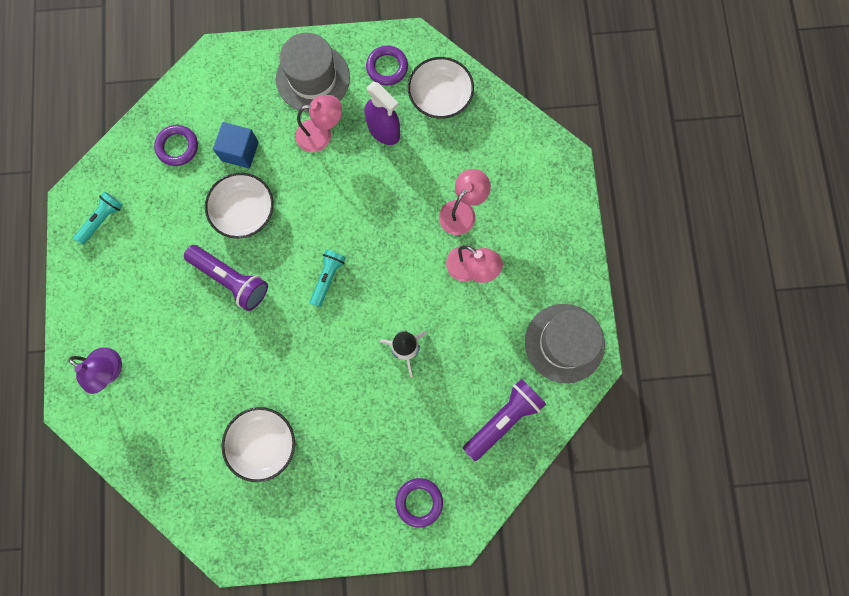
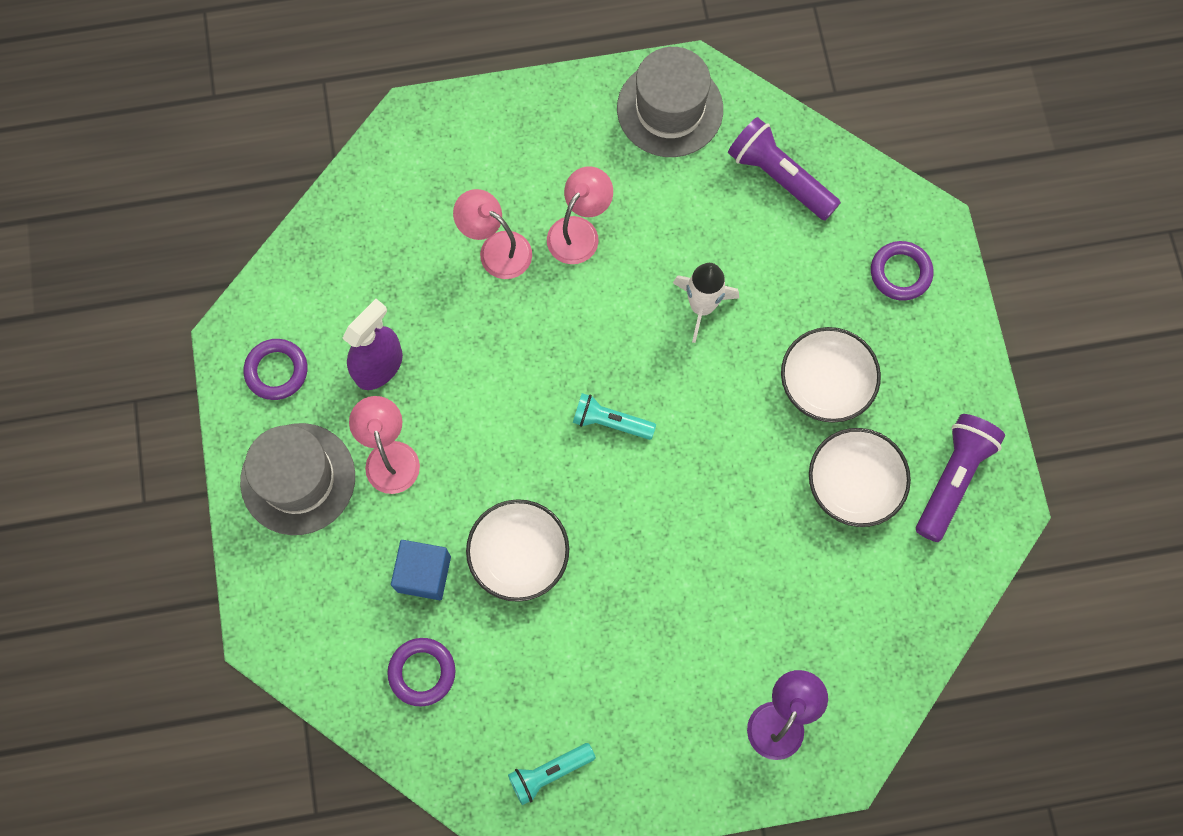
camera: 95 degrees left, 5 degrees down
(102, 220) = (549, 772): turquoise flashlight -> turquoise flashlight turned 60 degrees counterclockwise
(231, 279) = (625, 560): purple flashlight -> purple flashlight (952, 479)
(440, 96) = (321, 292): white bowl -> white bowl (826, 382)

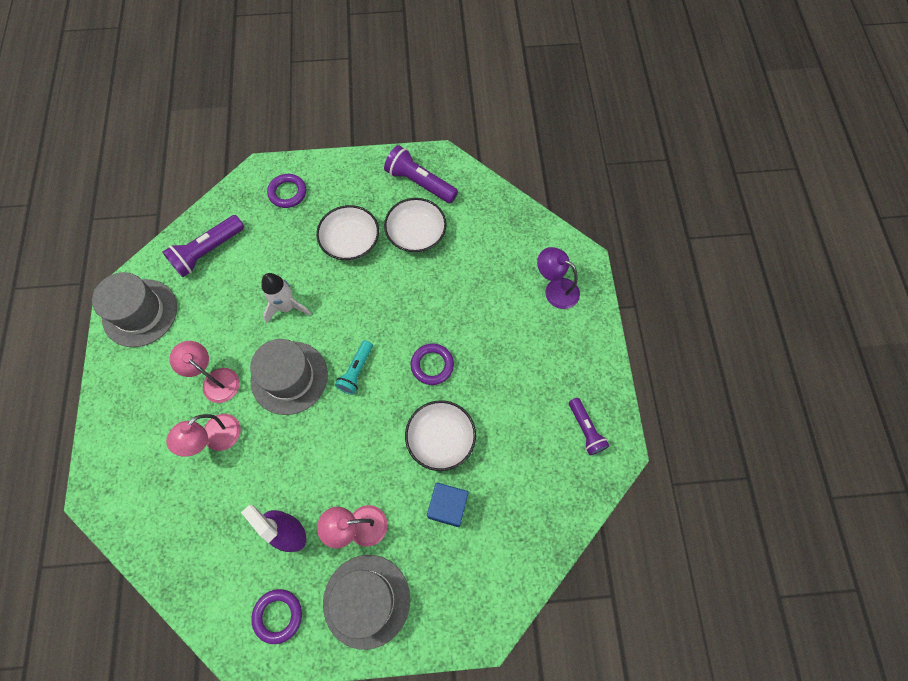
camera: 85 degrees left, 5 degrees down
(422, 672) = (516, 511): purple ring -> purple ring (432, 365)
(549, 772) = (585, 429): turquoise flashlight -> purple flashlight
(592, 329) = (289, 377): none -> grey hat

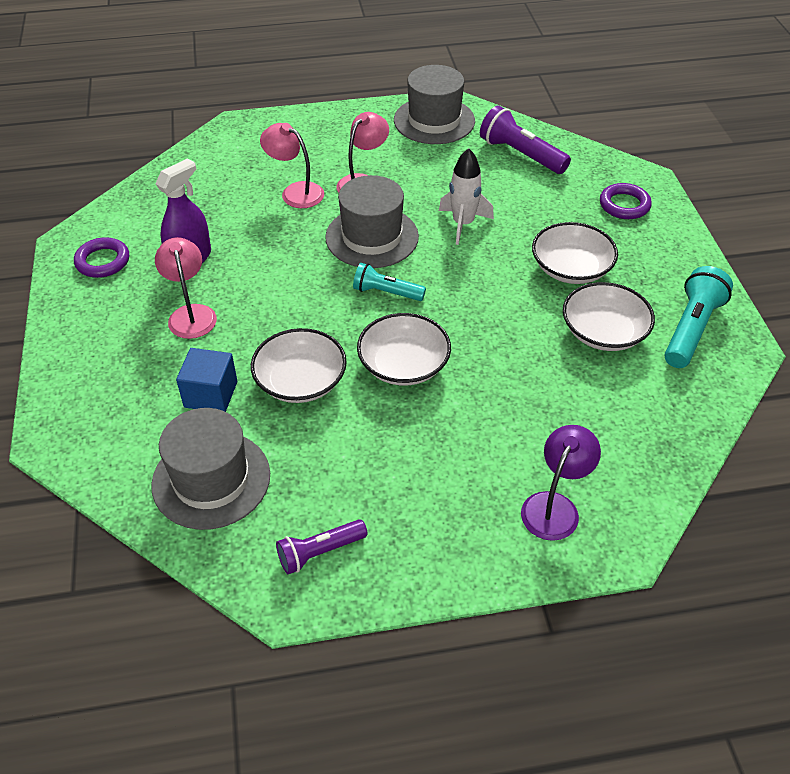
camera: 85 degrees right, 20 degrees down
(366, 600) = (107, 329): grey hat -> grey hat (211, 479)
(420, 183) = (691, 329): purple flashlight -> turquoise flashlight
(432, 365) = (403, 364): purple ring -> white bowl

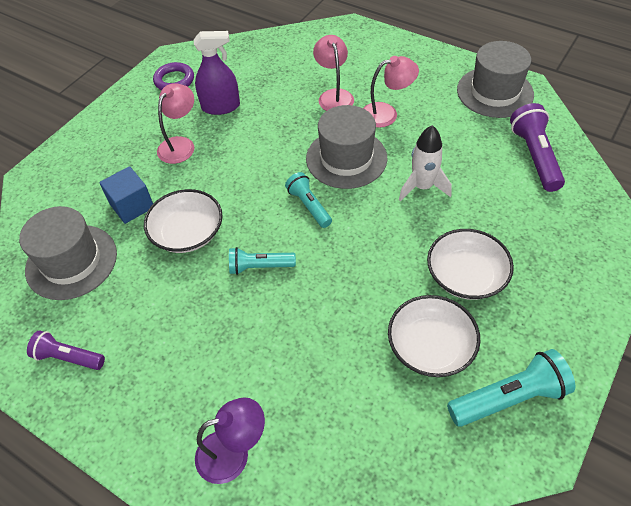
camera: 45 degrees right, 5 degrees up
(403, 364) = (260, 267): white bowl -> turquoise flashlight
(624, 205) = (577, 250): purple ring -> none

